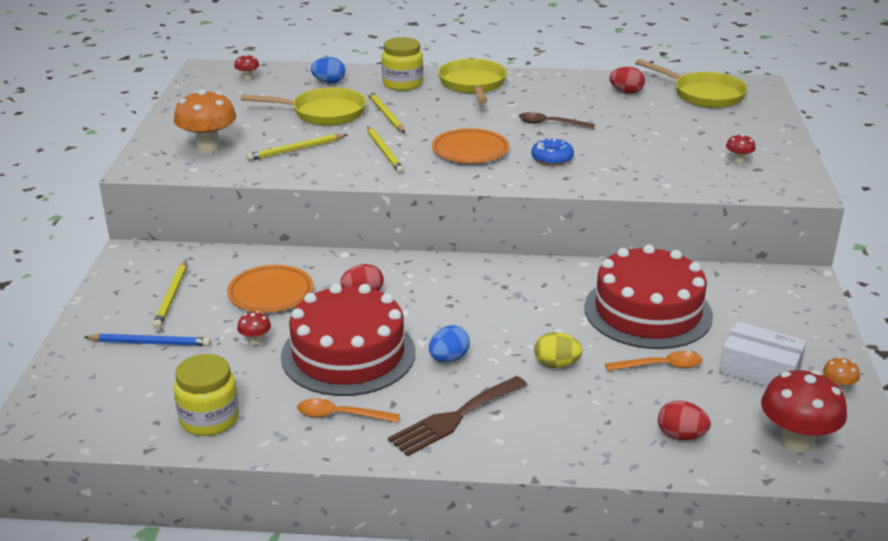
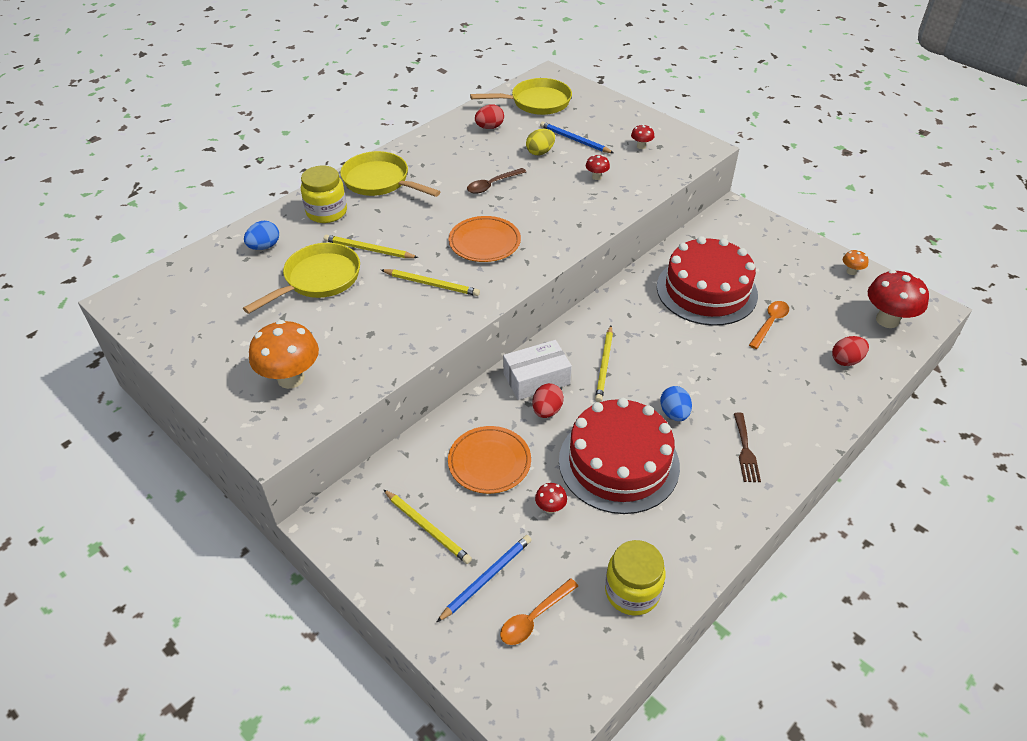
camera: 50 degrees left, 15 degrees up
(248, 78) = (184, 286): red mushroom -> red mushroom (596, 177)
(296, 150) = (364, 329): yellow pencil -> yellow pencil (604, 365)
(340, 415) = (692, 510): orange spoon -> orange spoon (534, 618)
(455, 418) = (745, 450): brown fork -> brown fork, size x0.64
(552, 159) = (545, 214): blue donut -> none
(556, 364) = (727, 366): yellow egg -> yellow egg (540, 152)
(683, 130) = (574, 140): none -> blue pencil
(760, 370) = (809, 287): white box -> white box (536, 378)

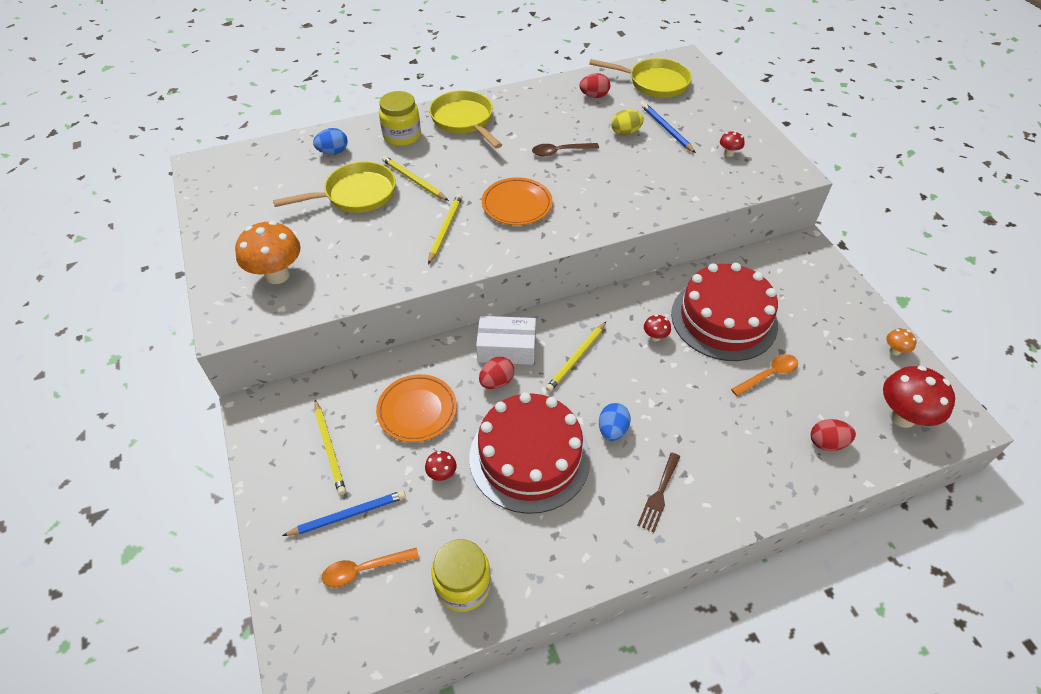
camera: 25 degrees right, 5 degrees up
(432, 284) = (445, 229): yellow pencil -> yellow pencil turned 120 degrees counterclockwise
(596, 177) = (663, 172): red mushroom -> red mushroom (655, 337)

